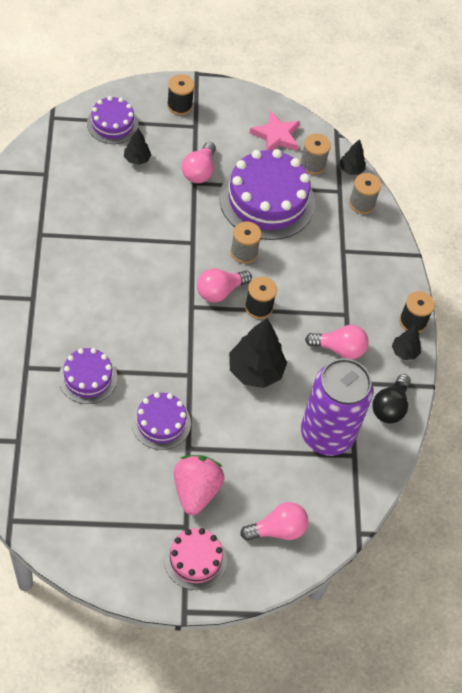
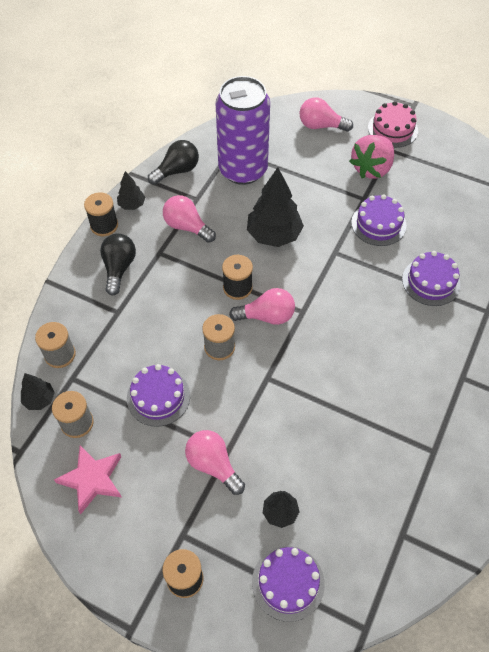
camera: 145 degrees left, 0 degrees up
(199, 171) = (213, 465): pink light bulb -> pink light bulb turned 90 degrees counterclockwise
(267, 200) = (158, 397): purple cake -> purple cake, size x0.55
(370, 287) = (119, 268): none -> black light bulb

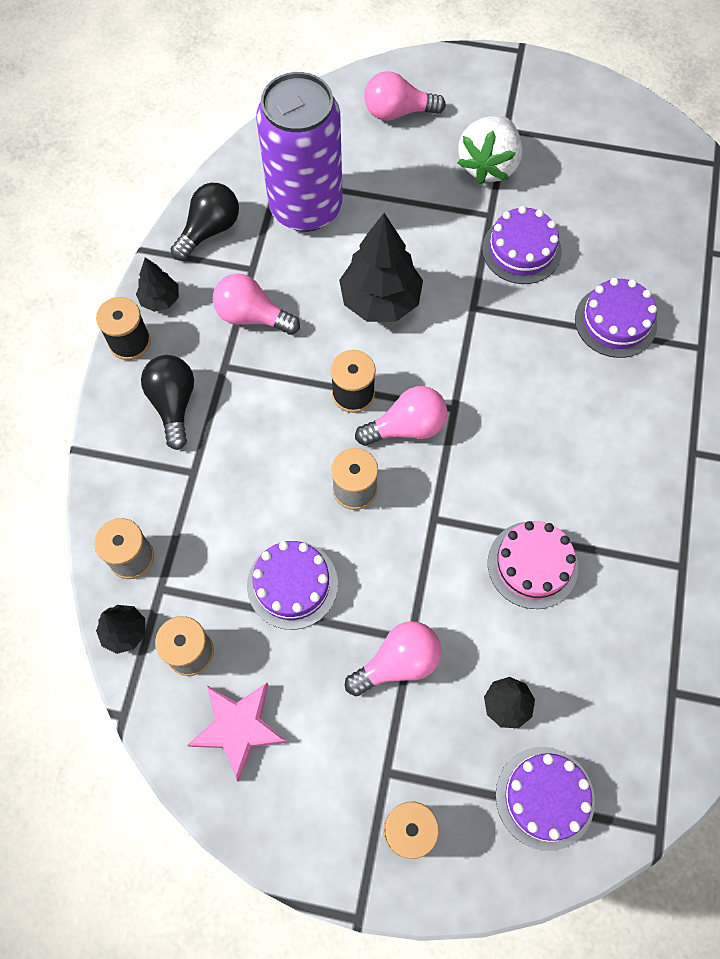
camera: 15 degrees left, 10 degrees up
(213, 465) = (398, 663): pink light bulb -> pink light bulb turned 120 degrees clockwise
(371, 168) = (488, 165): pink strawberry -> white strawberry
(392, 129) = (501, 96): pink cake -> pink cake (532, 564)

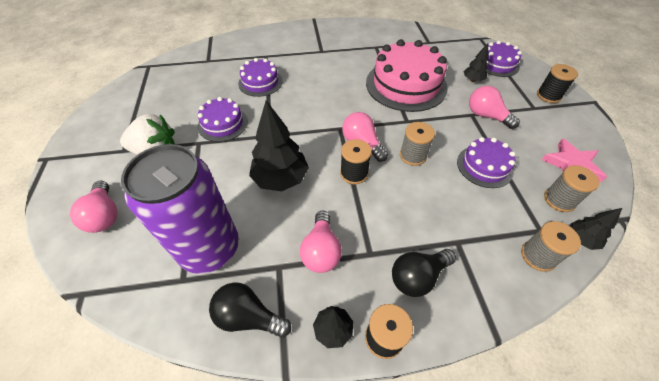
camera: 110 degrees left, 15 degrees down
(532, 564) = (406, 85): pink cake -> pink cake, size x1.82

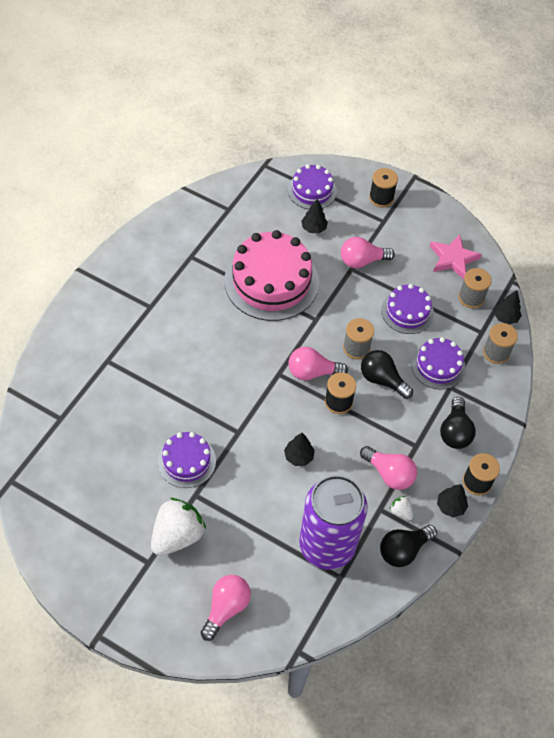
camera: 55 degrees left, 5 degrees up
(105, 215) = (226, 608): pink light bulb -> pink light bulb turned 75 degrees counterclockwise
(260, 82) = (151, 393): purple cake -> purple cake (438, 365)
(281, 179) = (298, 456): black tree -> black tree, size x0.52
(289, 286) = (401, 512): none -> white strawberry
(405, 188) = (382, 380): none -> black light bulb

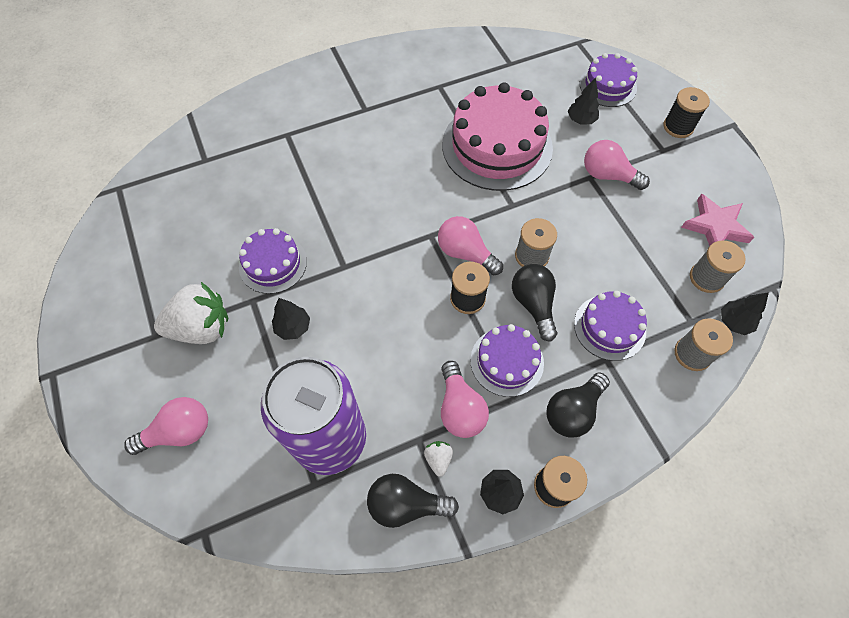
camera: 40 degrees right, 5 degrees up
(298, 456) = (380, 328): black tree -> black tree (293, 327)
(407, 312) = (618, 251): purple cake -> purple cake (507, 361)

